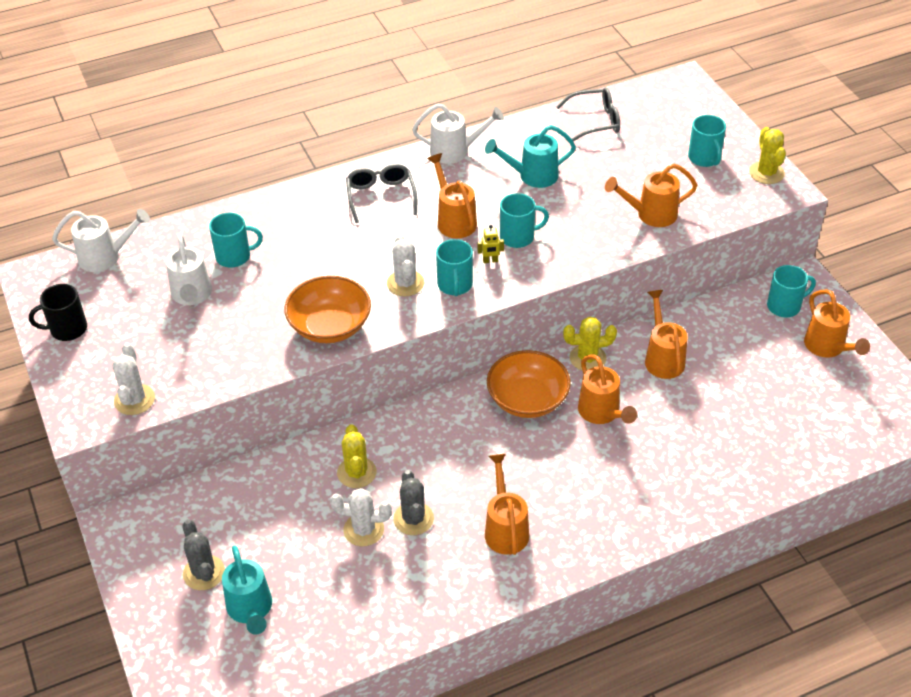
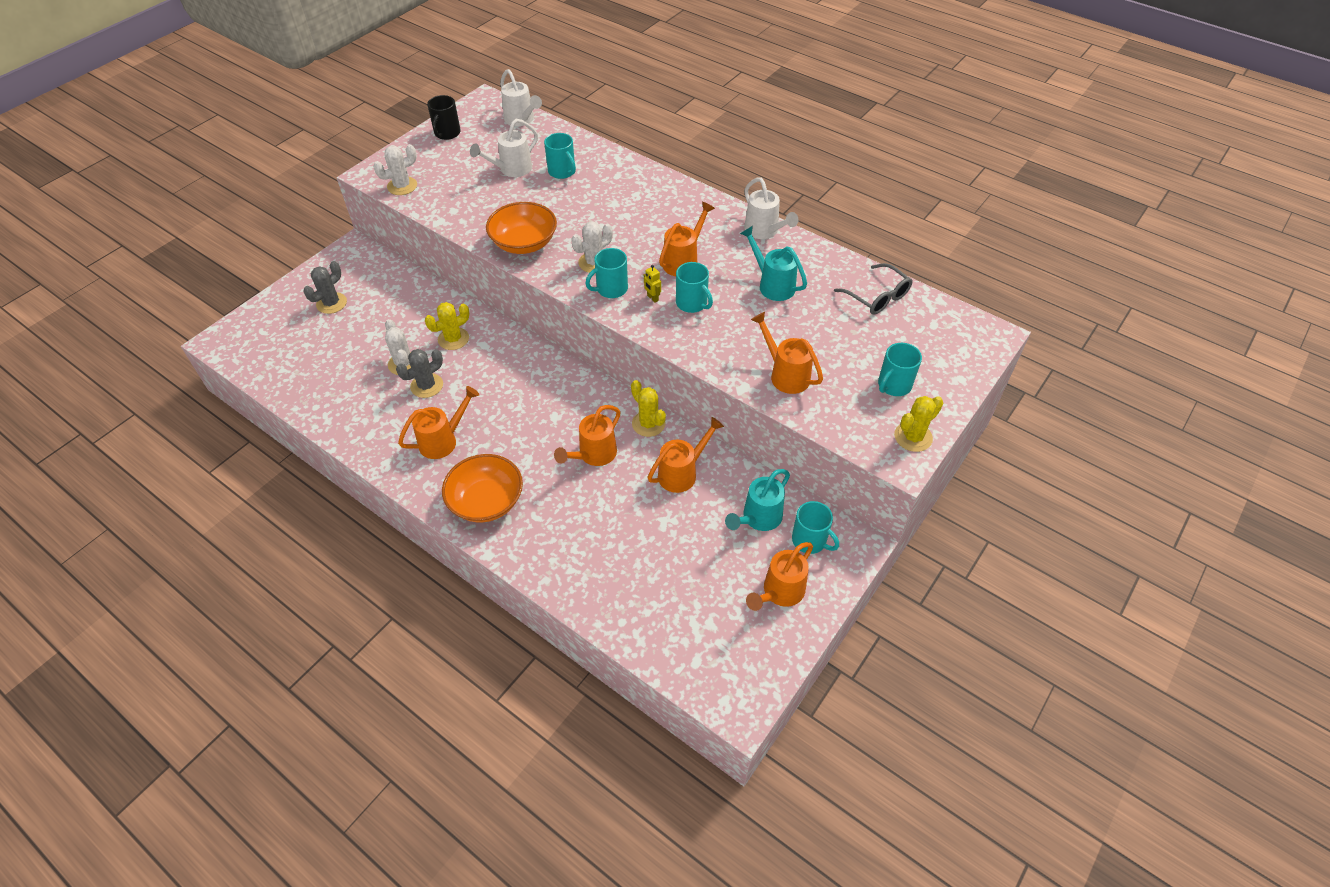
camera: 60 degrees right, 5 degrees up
(67, 329) = (447, 133): black mug -> black mug turned 120 degrees counterclockwise
(250, 609) = (311, 337): turquoise watering can -> turquoise watering can (758, 518)
(381, 196) = (679, 213): grey glasses -> none
(527, 399) = (580, 404): orange bowl -> orange bowl (486, 501)

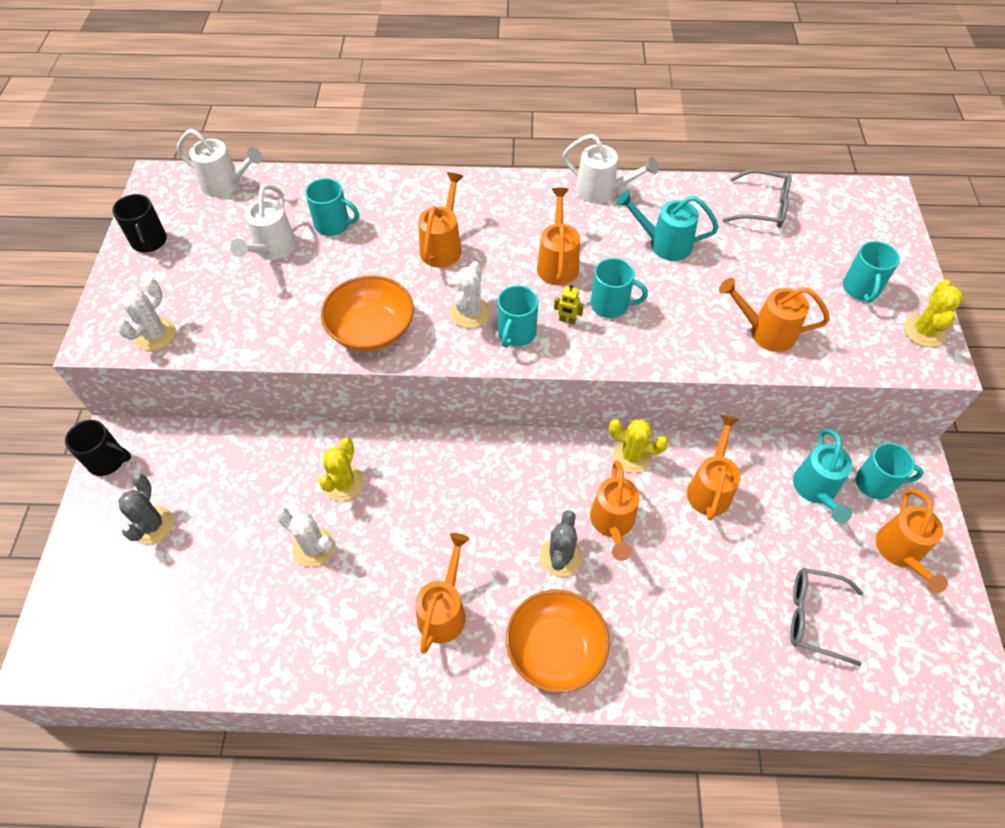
camera: 35 degrees left, 5 degrees up
(339, 257) = (108, 460): none -> black mug
(427, 386) = (365, 557): grey cactus -> grey cactus (560, 556)
(617, 216) = (443, 246): none -> orange watering can
(672, 589) = (813, 617): none -> grey glasses

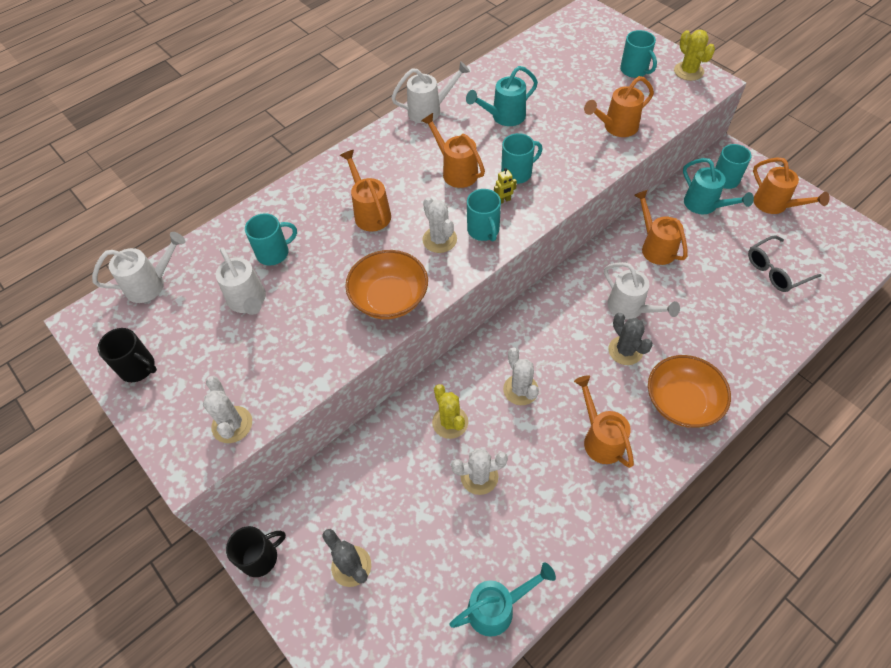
camera: 40 degrees left, 0 degrees up
(206, 660) = (497, 608): none -> turquoise watering can
(429, 508) = (520, 390): none -> white cactus
(612, 523) = (630, 308): orange watering can -> white watering can
(632, 456) = (596, 263): yellow cactus -> none
(763, 207) = (533, 59): grey glasses -> none

